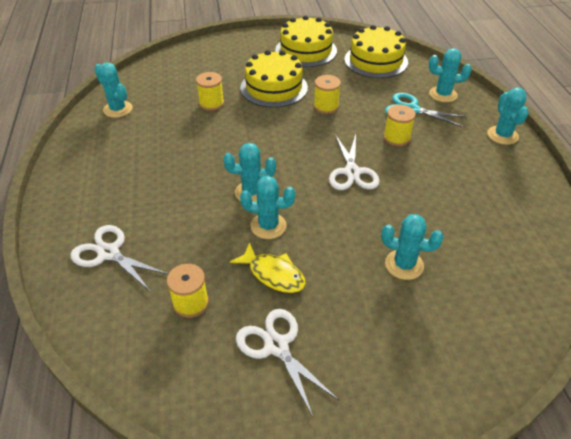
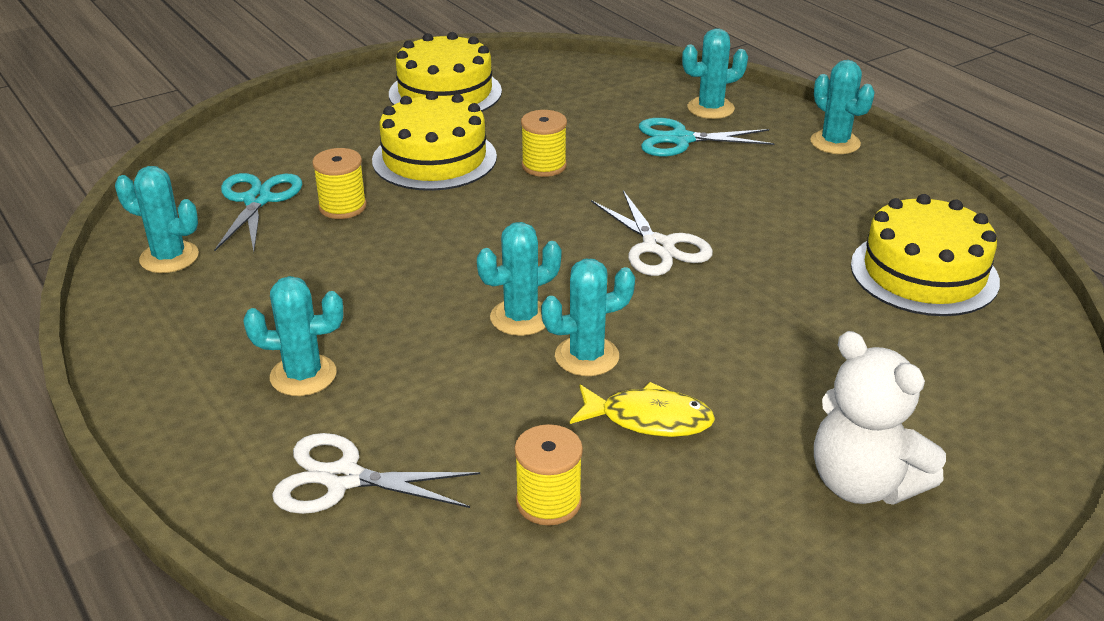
camera: 25 degrees left, 10 degrees down
(176, 89) = (258, 200): none -> turquoise scissors
(276, 346) = (731, 512): white scissors -> none
(360, 358) = (863, 483): none -> white teddy bear
(376, 61) = (572, 84): yellow cake -> yellow cake (924, 273)
(396, 138) = (688, 183): yellow spool -> none
(404, 265) = (829, 346): turquoise cactus -> turquoise cactus (303, 375)

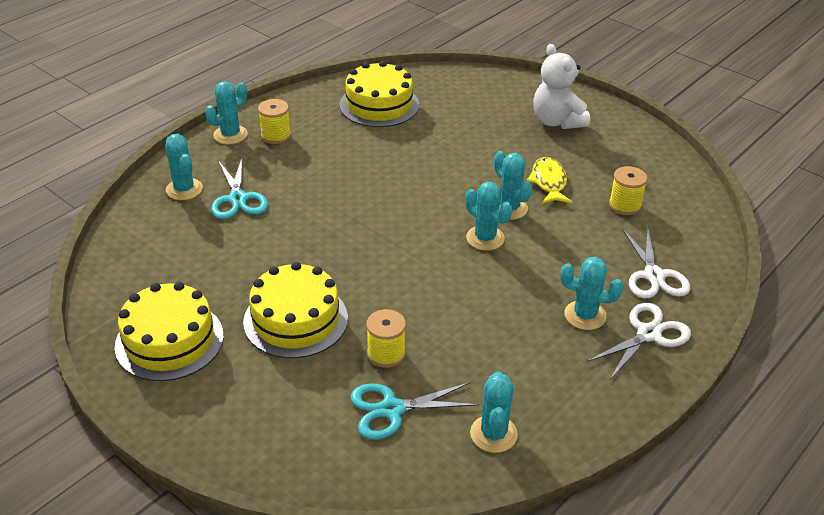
camera: 105 degrees left, 5 degrees up
(303, 375) = (585, 315): turquoise cactus -> turquoise cactus turned 60 degrees counterclockwise
(544, 166) = (293, 258): yellow spool -> yellow spool (276, 136)
(658, 247) = (386, 195): white scissors -> white scissors (649, 334)
(863, 483) = (557, 121): white teddy bear -> white teddy bear turned 120 degrees clockwise

